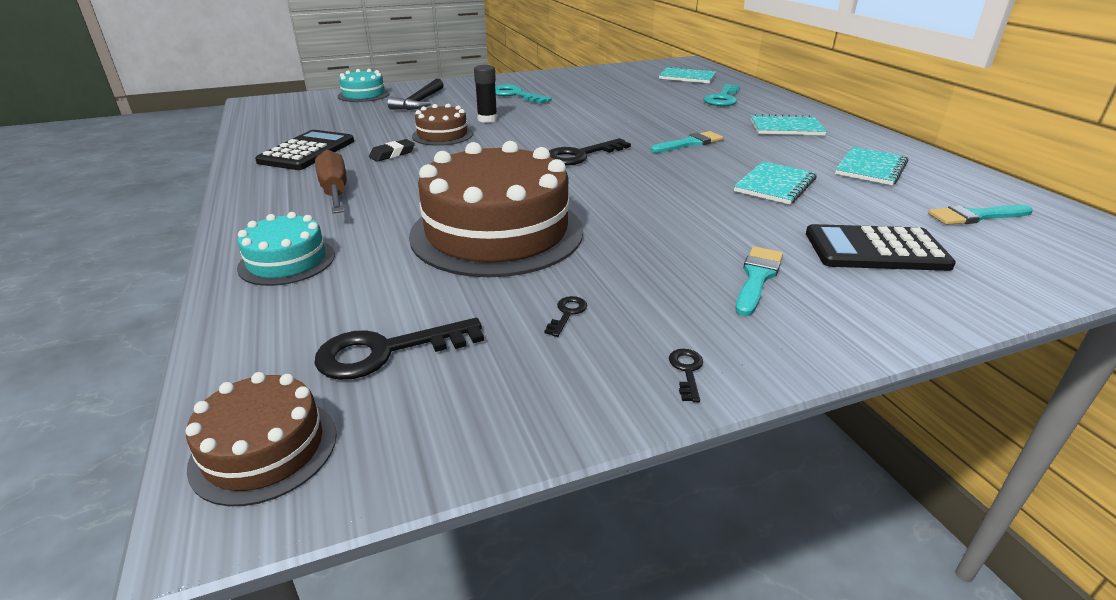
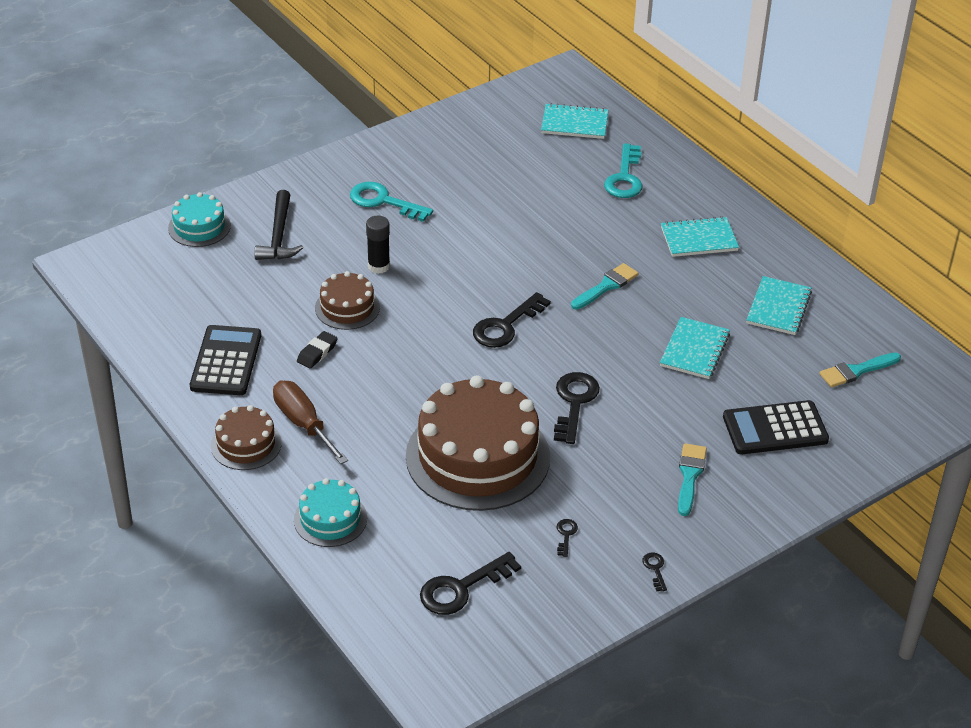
camera: 15 degrees left, 10 degrees up
(264, 449) = (435, 665): brown cake -> brown cake (246, 444)
(628, 206) = (574, 402): none -> black key

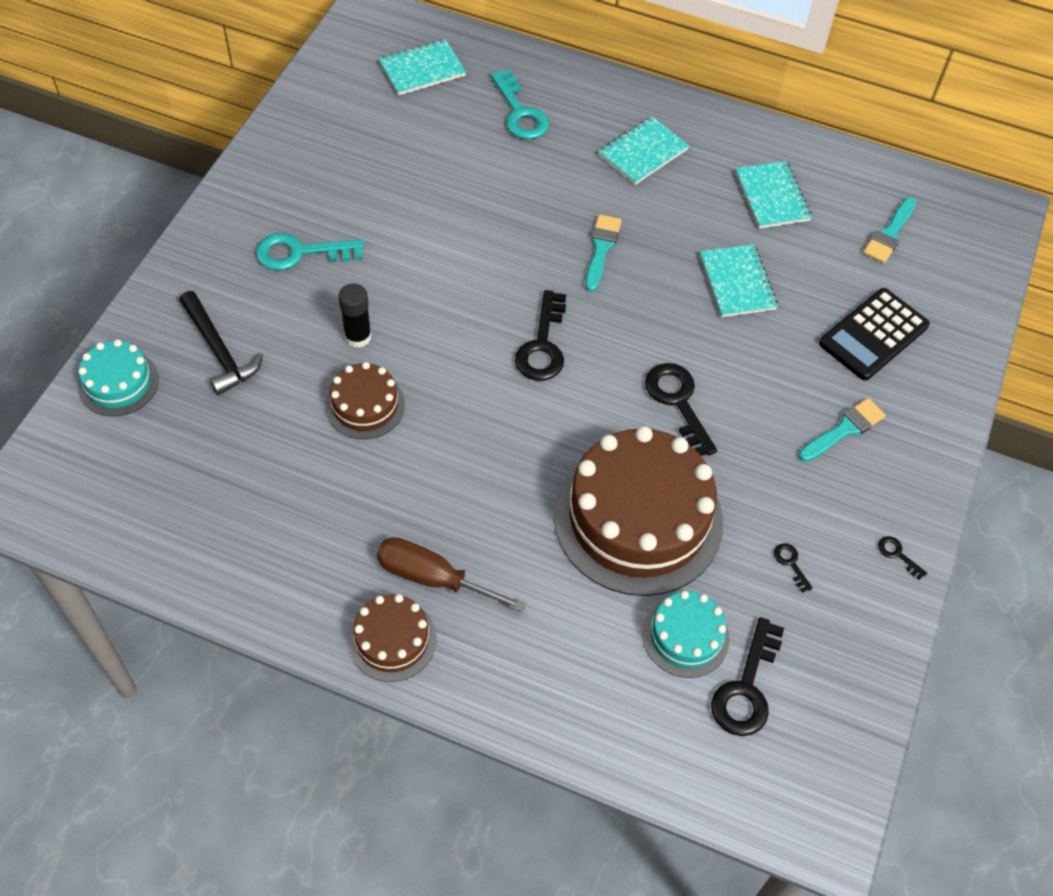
camera: 35 degrees left, 15 degrees up
(226, 361) = (286, 544): black calculator -> none
(317, 353) = (377, 479): black eraser -> none
(330, 519) = (554, 682): turquoise cake -> turquoise cake (685, 636)
(690, 476) = (844, 429): turquoise brush -> turquoise brush turned 75 degrees clockwise

